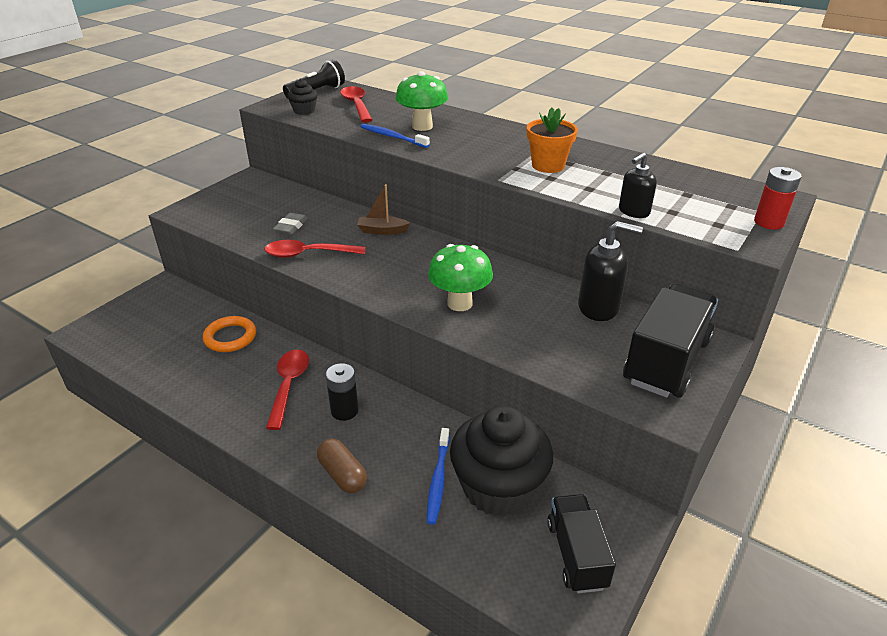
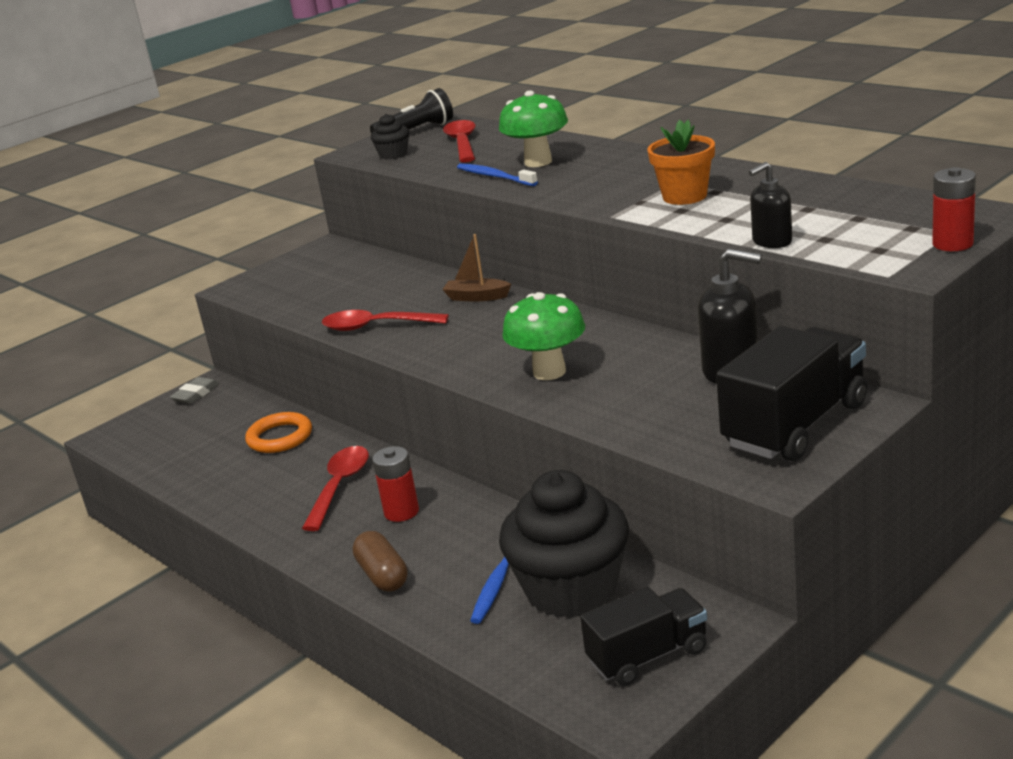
camera: 15 degrees right, 10 degrees down
(291, 227) = (363, 298): grey eraser -> grey eraser (196, 394)
(344, 411) = (401, 512): black battery -> red battery
(576, 554) = (648, 656): black truck -> black truck turned 60 degrees clockwise

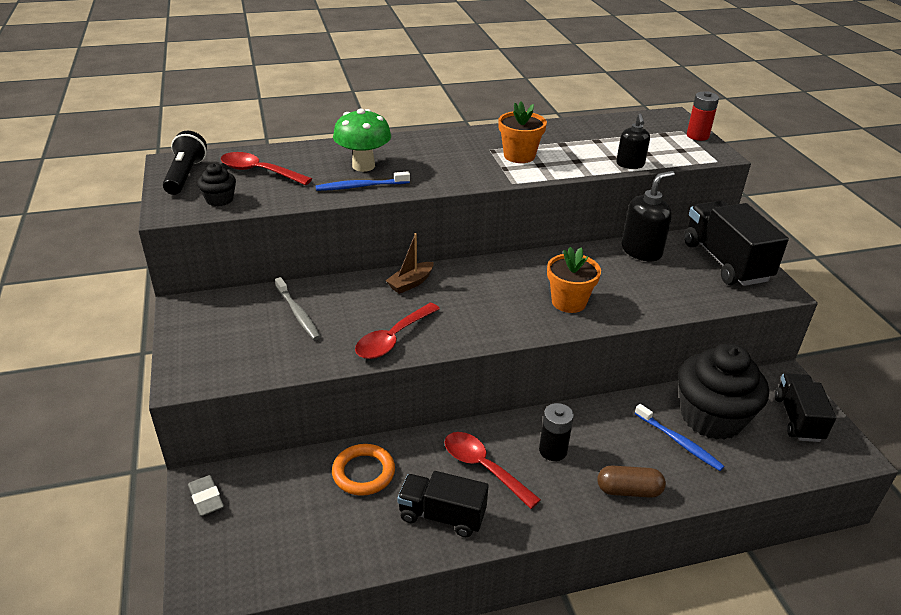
camera: 65 degrees left, 10 degrees up
(259, 492) = (442, 515): none -> black truck
(367, 281) = (298, 314): none -> grey toothbrush
(401, 512) = (553, 450): red battery -> black battery
(549, 372) = (568, 302): green mushroom -> orange flower pot

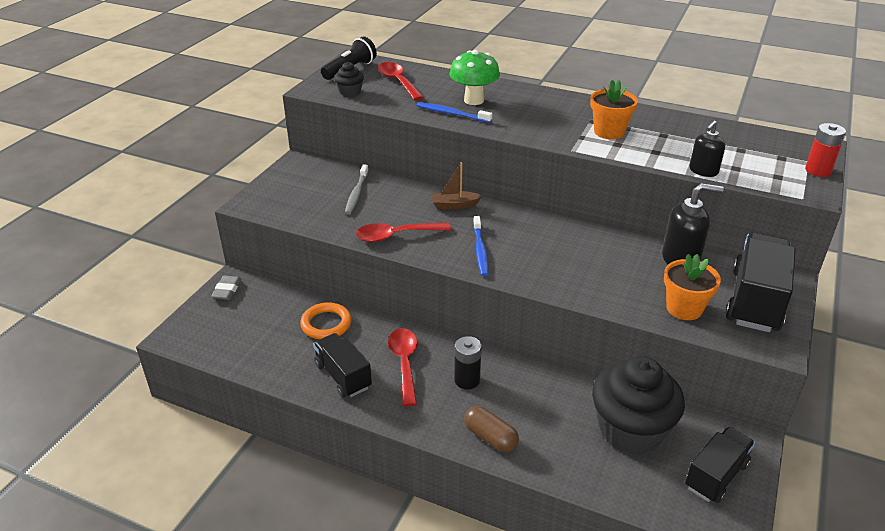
camera: 40 degrees right, 0 degrees up
(568, 302) = (558, 269): orange flower pot -> orange flower pot (684, 308)
(679, 442) = (576, 430): blue toothbrush -> blue toothbrush (480, 250)

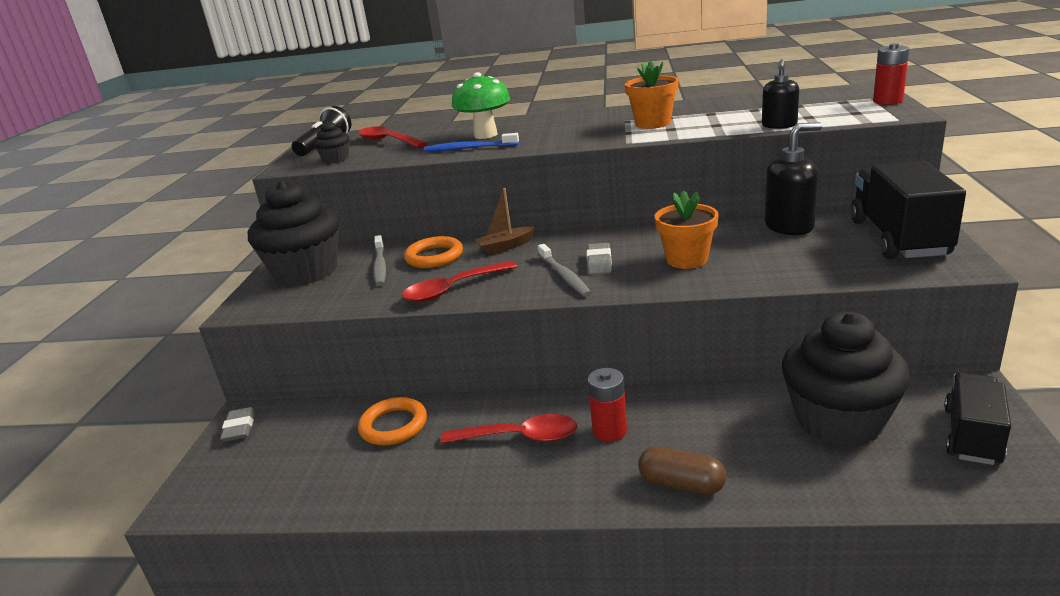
camera: 15 degrees left, 10 degrees down
(303, 182) = (306, 271): none -> black cupcake
(343, 376) = (446, 476): black truck -> none
(399, 198) = (434, 256): none -> orange ring
(404, 363) = (519, 437): red spoon -> red spoon turned 120 degrees clockwise
(467, 380) = (609, 431): black battery -> red battery
(480, 250) = (564, 276): blue toothbrush -> grey toothbrush
(513, 246) = (599, 262): none -> grey eraser
(684, 308) = (833, 263): orange flower pot -> orange flower pot (687, 259)

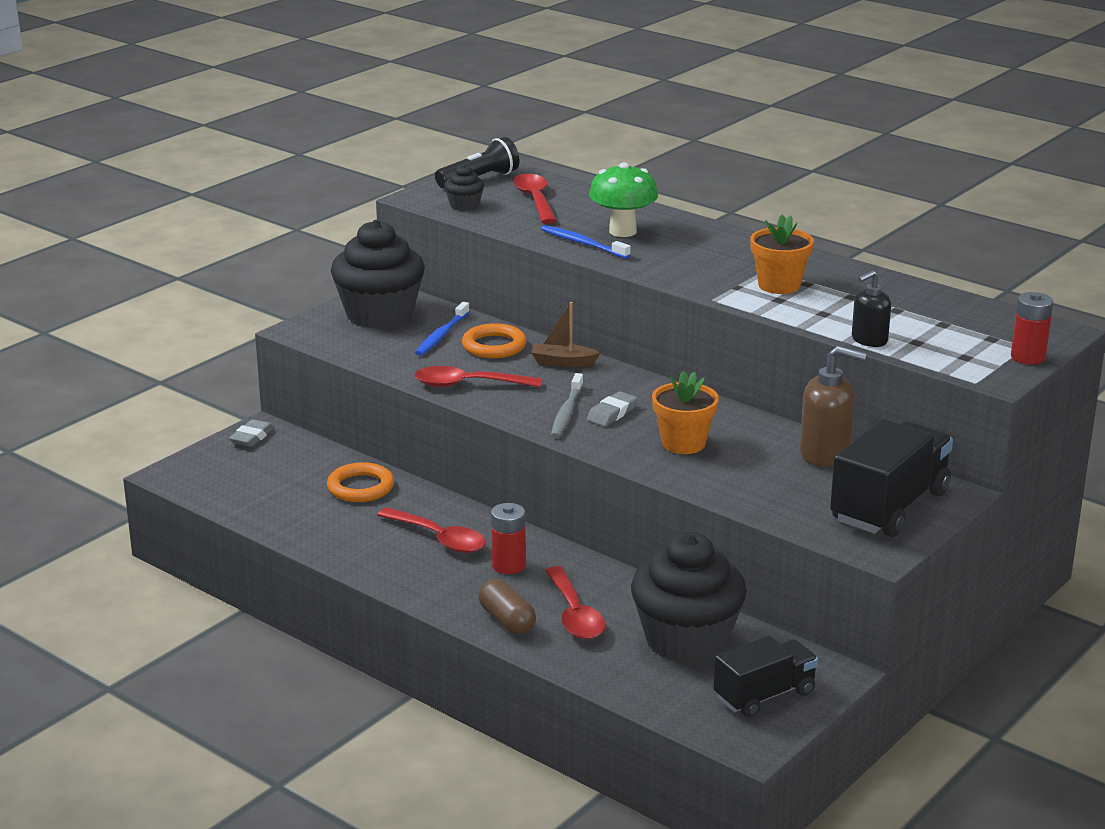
camera: 30 degrees right, 0 degrees up
(380, 266) = (441, 335): grey toothbrush -> blue toothbrush
(725, 446) = (575, 614): none -> red spoon
(789, 226) = (825, 454): black soap dispenser -> brown soap dispenser

